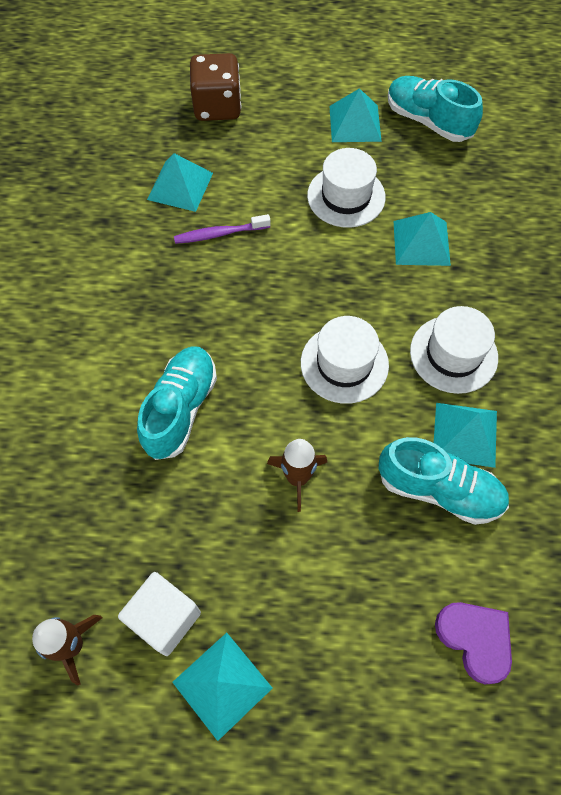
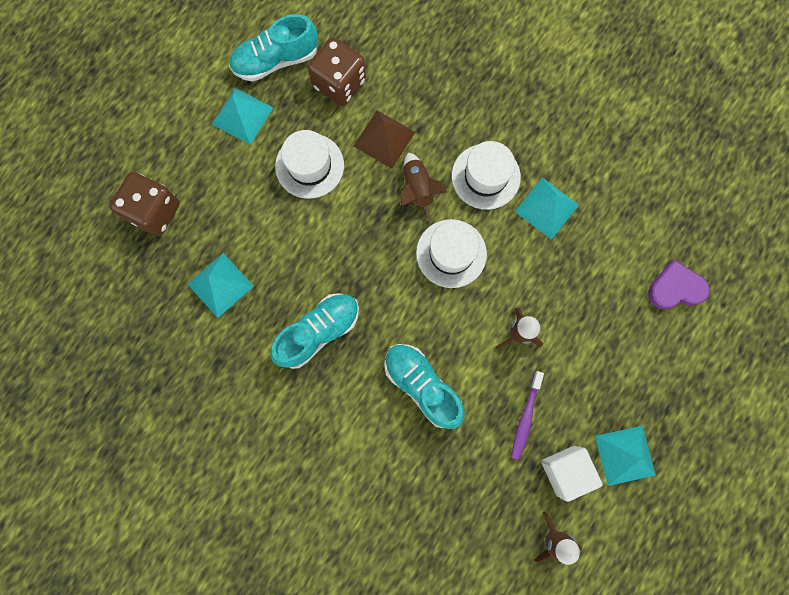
camera: 60 degrees left, 15 degrees up
(219, 234) = (286, 279): purple toothbrush -> purple toothbrush (525, 417)
(391, 298) = (417, 189): none -> brown rocket
(421, 243) = (384, 139): turquoise pyramid -> brown pyramid
(439, 490) = (574, 249): turquoise shoe -> turquoise shoe (318, 332)
(447, 179) = (339, 83): none -> brown dice

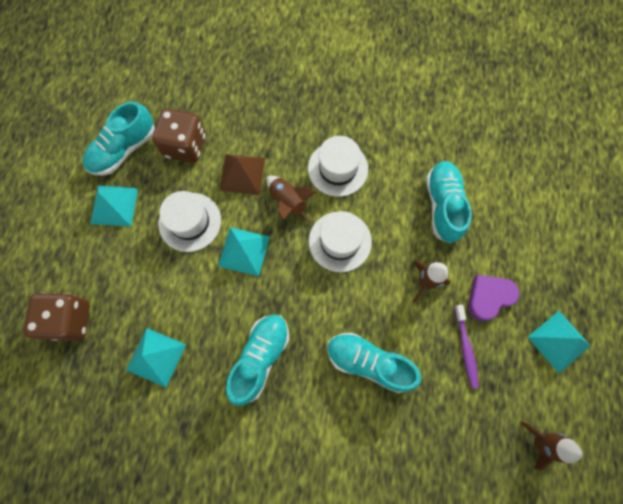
camera: 25 degrees left, 5 degrees down
(546, 208) = (397, 172): turquoise pyramid -> turquoise pyramid (244, 251)
(565, 470) = (519, 377): white cube -> none
(577, 264) = (443, 205): none -> turquoise shoe
(675, 288) = (526, 190): purple heart -> purple heart (489, 297)

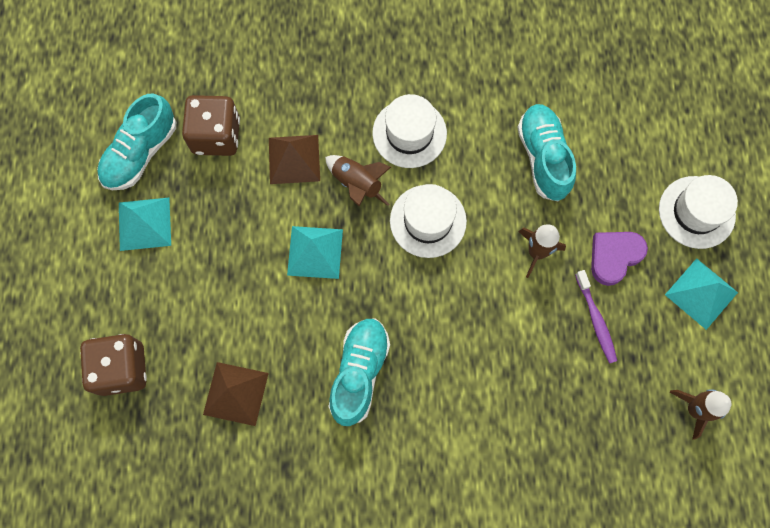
camera: 10 degrees left, 0 degrees up
(156, 357) = (235, 393): turquoise pyramid -> brown pyramid
(190, 222) = (242, 228): white hat -> white hat (696, 212)
(369, 362) = (487, 355): turquoise shoe -> none

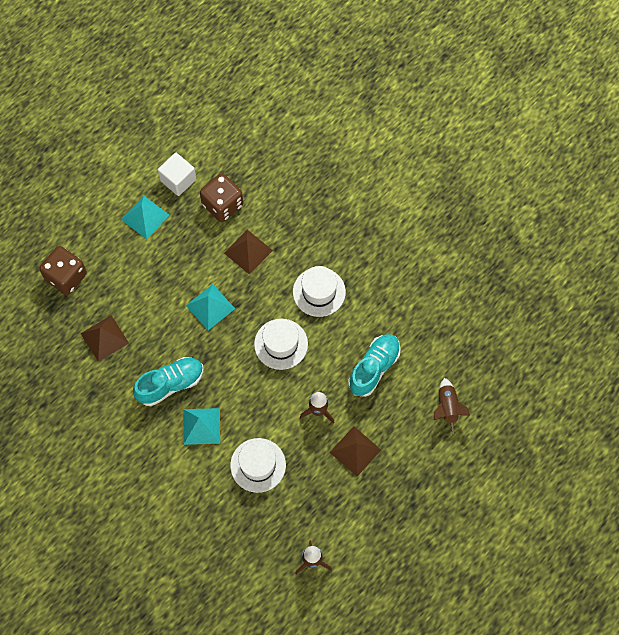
camera: 45 degrees right, 5 degrees down
(140, 153) = (178, 180): turquoise shoe -> white cube
(357, 184) = (265, 293): brown rocket -> brown rocket (447, 408)
(596, 320) = (311, 472): purple toothbrush -> none
(614, 256) = (355, 451): purple heart -> brown pyramid
(696, 212) = (423, 471): white hat -> white hat (258, 465)
(701, 293) = (379, 511): turquoise pyramid -> turquoise pyramid (201, 426)

